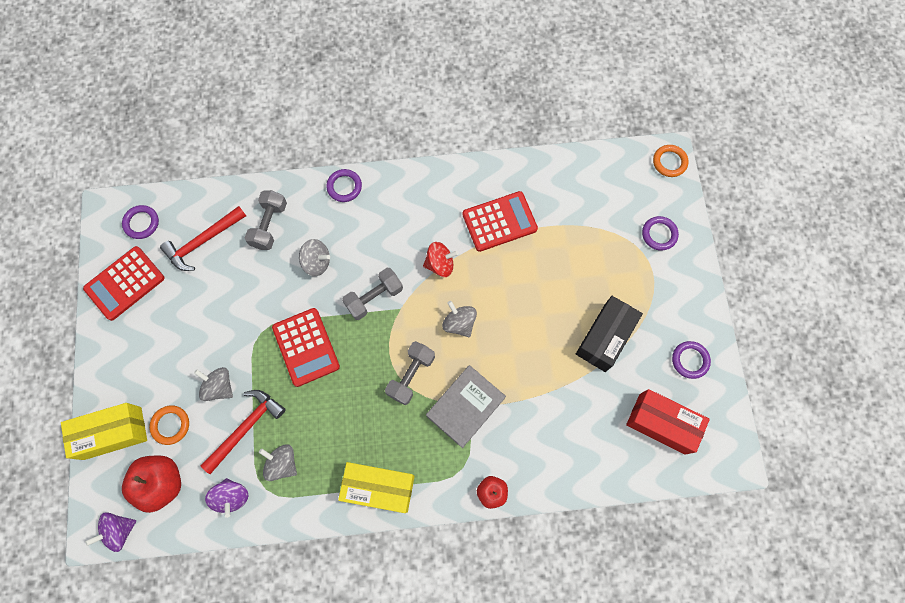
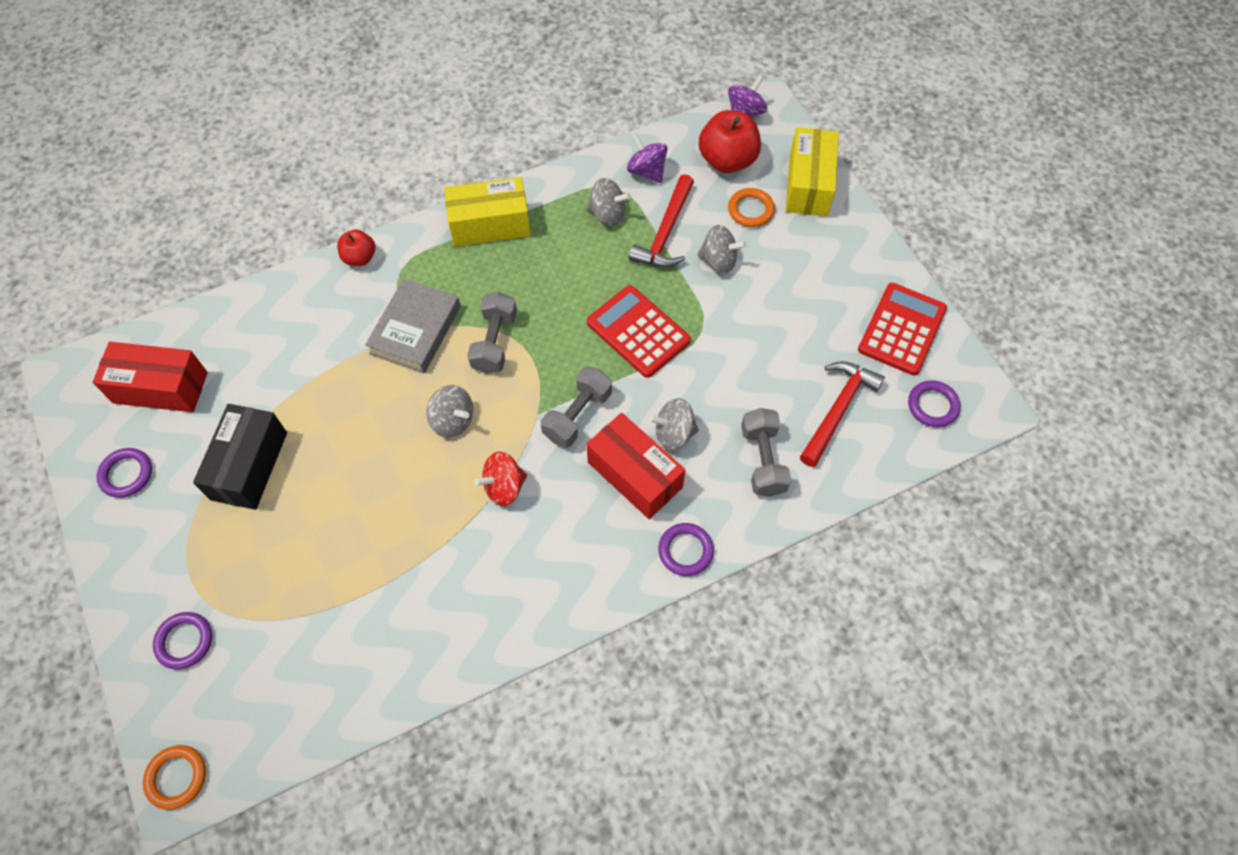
camera: 160 degrees right, 10 degrees down
(113, 433) = (808, 185): yellow box -> yellow box turned 45 degrees counterclockwise
(354, 243) = (635, 475): none -> red box
(499, 222) = (436, 577): red calculator -> none

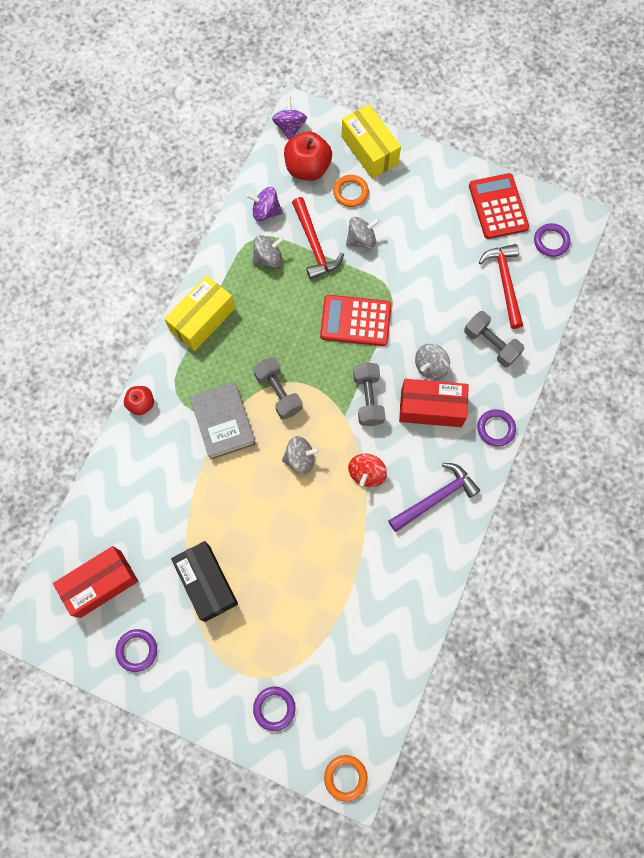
camera: 40 degrees left, 10 degrees up
(552, 570) = (436, 497): none -> purple hammer

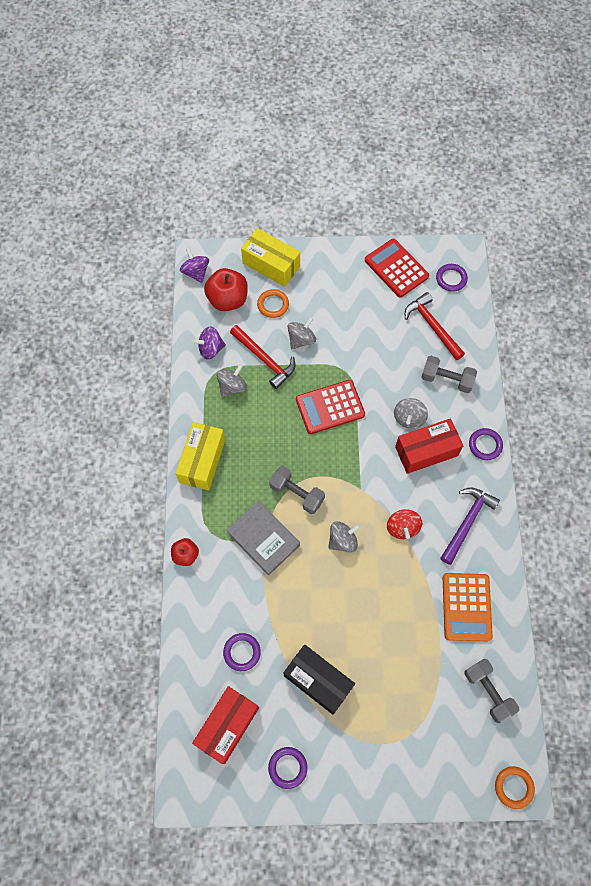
camera: 25 degrees left, 5 degrees down
(274, 708) = (427, 759): purple ring -> purple ring (242, 652)
(368, 399) = (372, 466): grey dumbbell -> grey dumbbell (488, 691)
(390, 581) = (466, 607): none -> orange calculator

